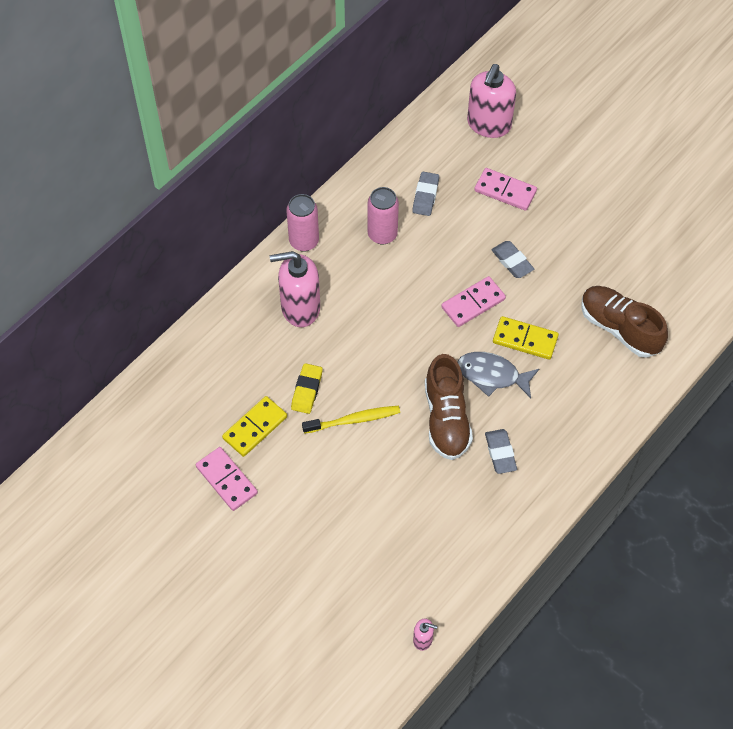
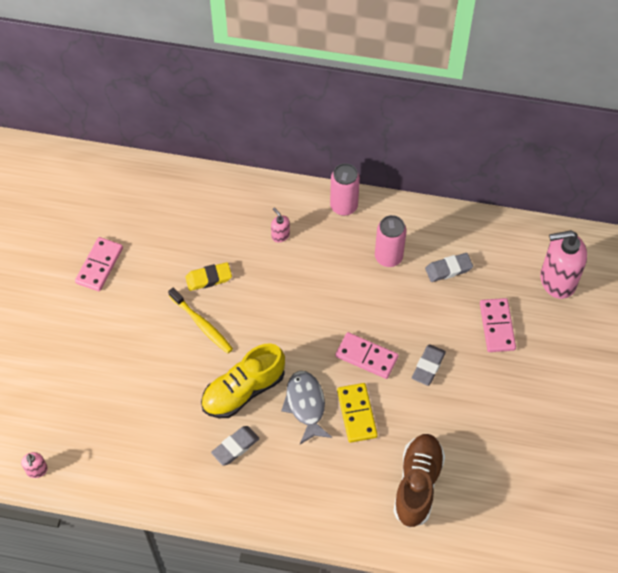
camera: 60 degrees right, 0 degrees up
(255, 428) = (155, 261): yellow domino -> none
(300, 308) = (280, 235): pink soap dispenser -> pink soap dispenser, size x0.44
(446, 418) = (243, 390): brown shoe -> yellow shoe

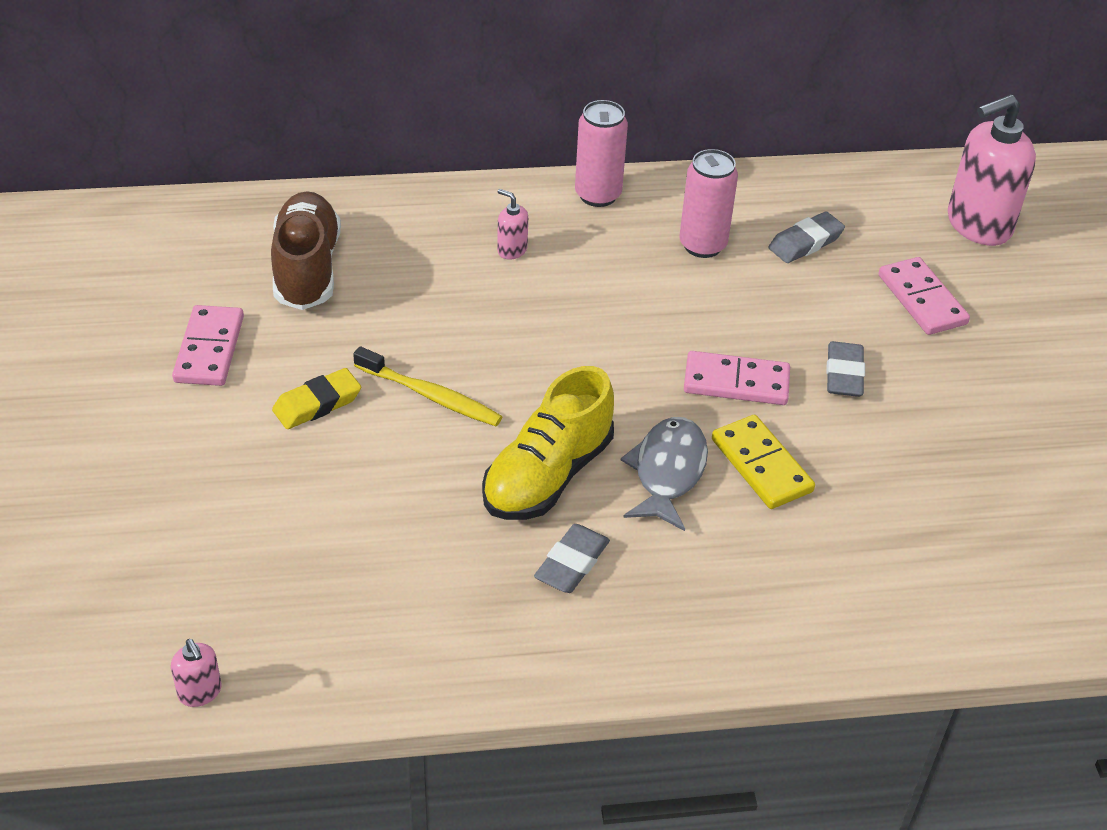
camera: 20 degrees left, 15 degrees down
(208, 278) = (415, 329): yellow eraser -> yellow eraser (317, 404)
(306, 405) = (667, 472): grey fish -> grey fish turned 45 degrees clockwise
(417, 484) = (919, 545): brown shoe -> brown shoe (307, 269)

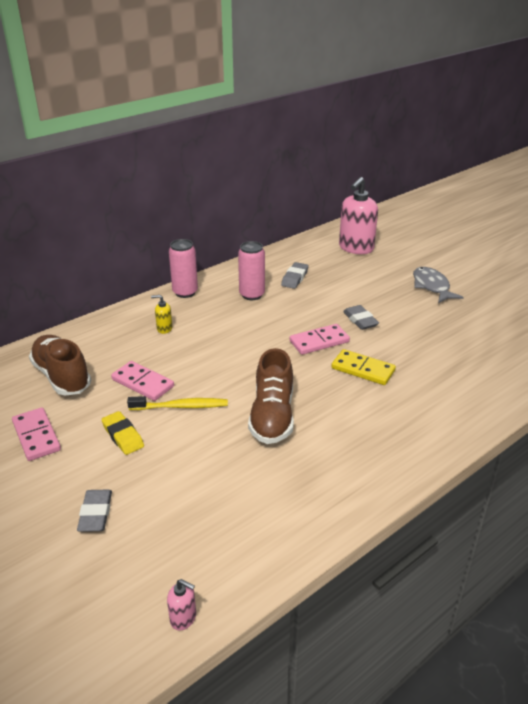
camera: 30 degrees left, 10 degrees down
(317, 404) = (123, 436): yellow eraser -> yellow eraser turned 60 degrees counterclockwise
(512, 250) = (164, 329): pink soap dispenser -> yellow soap dispenser
(547, 475) = (272, 416): yellow shoe -> brown shoe
(572, 563) = (321, 449): grey eraser -> grey eraser (96, 514)
(667, 472) = (326, 390): grey fish -> grey fish (432, 286)
(921, 300) = (362, 281): pink domino -> pink domino (142, 383)

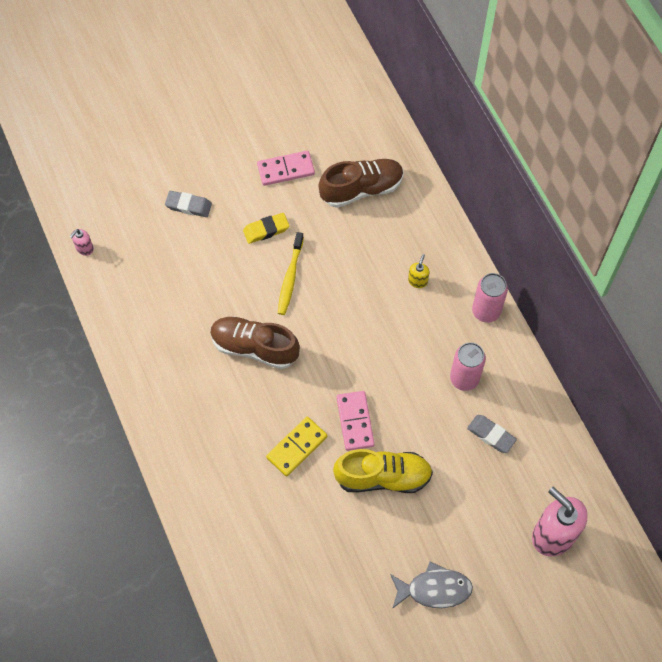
camera: 105 degrees right, 30 degrees up
(142, 383) = (332, 252): pink domino -> none
(360, 320) = (383, 477): grey eraser -> yellow shoe

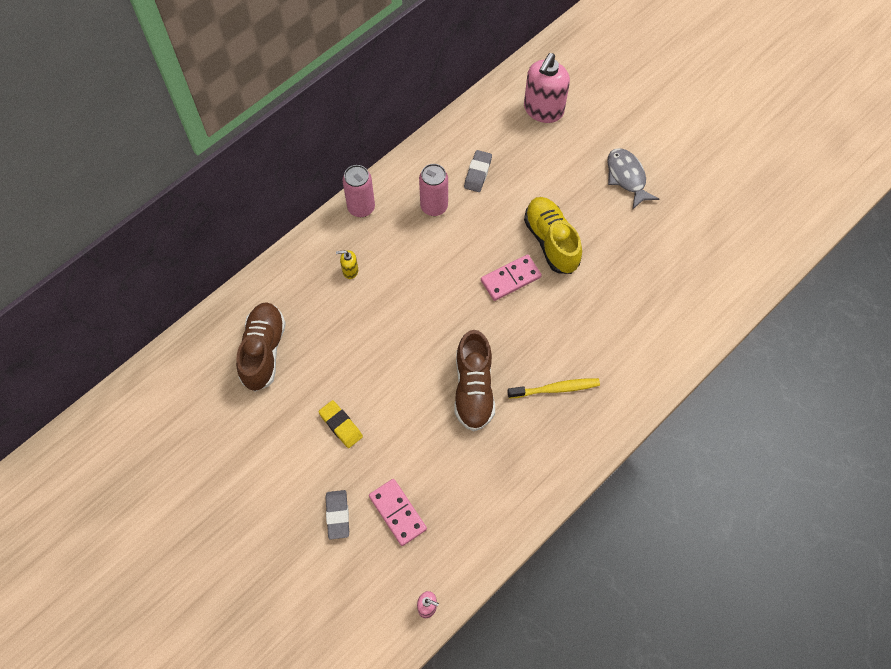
camera: 110 degrees left, 0 degrees up
(286, 170) = (262, 432): pink domino -> pink domino (398, 512)
(290, 278) = (387, 383): yellow toothbrush -> yellow toothbrush (555, 389)
(297, 447) = (555, 318): yellow domino -> none
(361, 189) = (263, 351): brown shoe -> brown shoe turned 45 degrees clockwise

